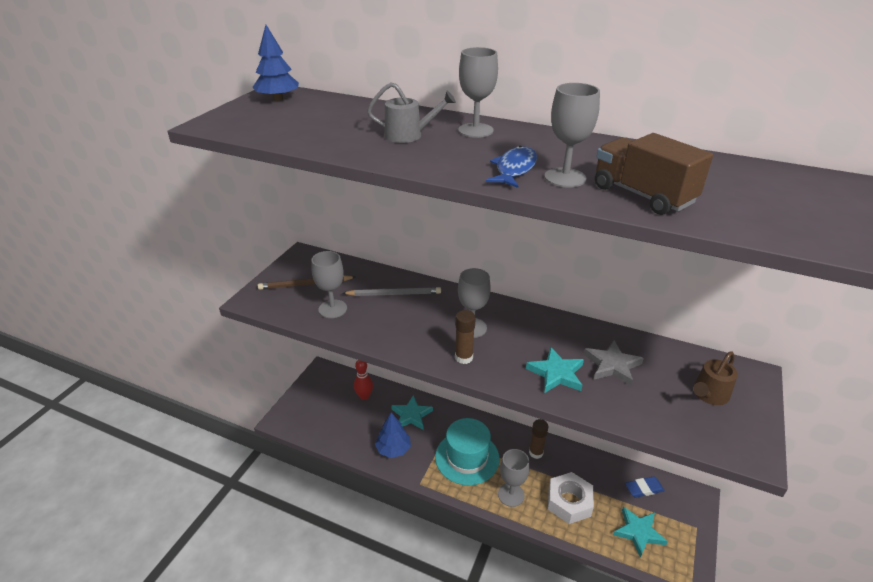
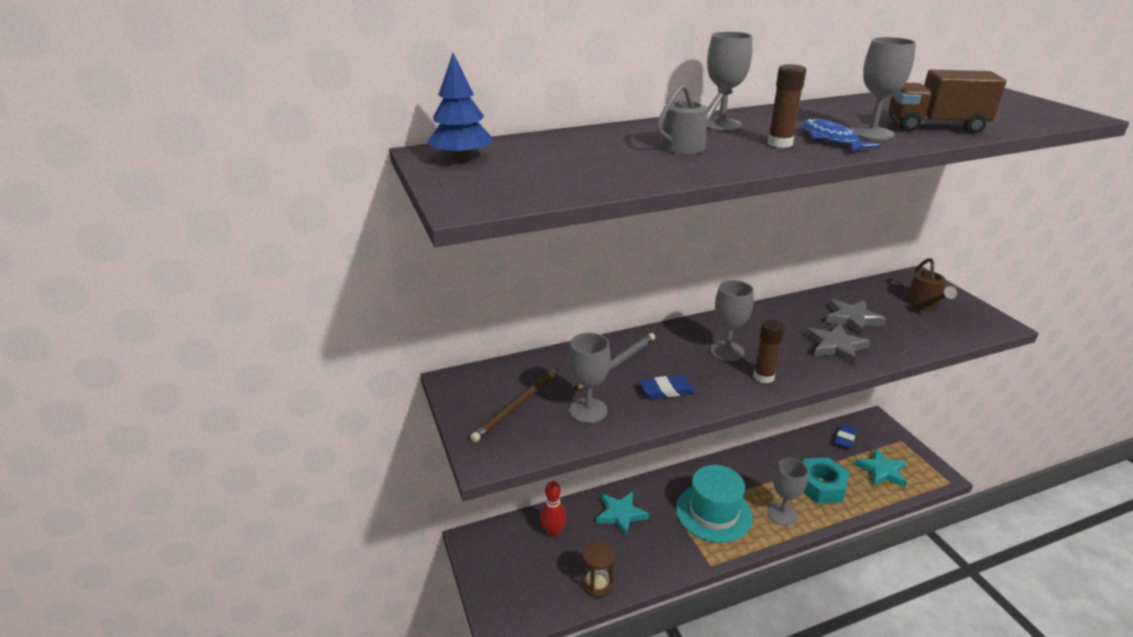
camera: 45 degrees left, 5 degrees down
(347, 440) = (597, 584): none -> brown hourglass
(391, 326) = (666, 390): none -> blue eraser
(393, 449) = (649, 556): blue tree -> none
(536, 453) = (752, 468): brown glue stick -> brown glue stick (780, 143)
(556, 373) = (835, 346): turquoise star -> grey star
(569, 502) = (821, 486): white nut -> turquoise nut

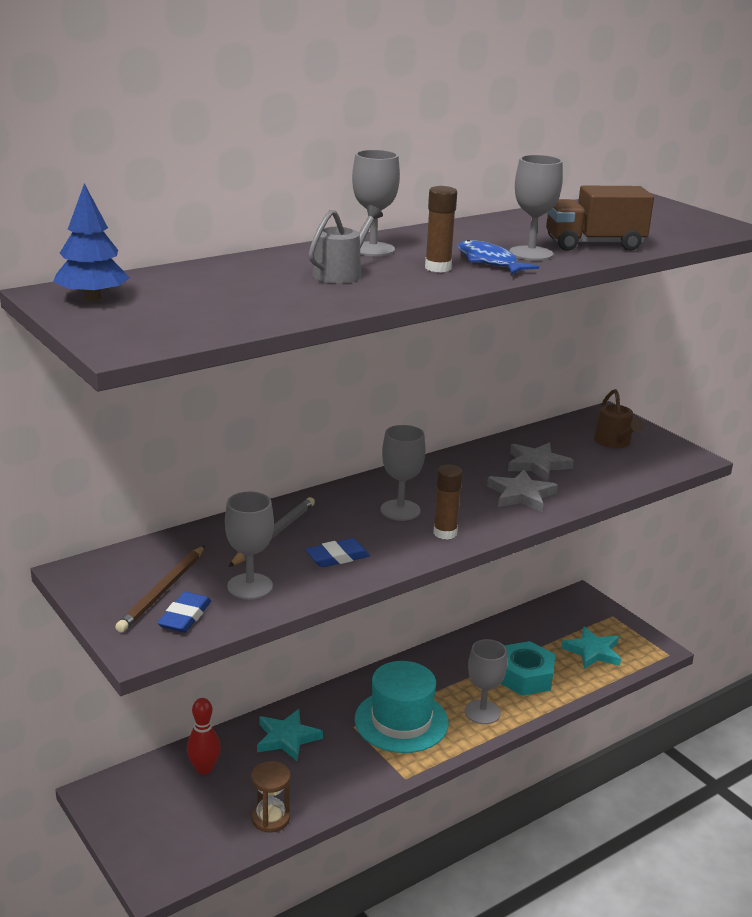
camera: 15 degrees left, 5 degrees down
(845, 439) = (548, 621): blue eraser -> blue eraser (185, 617)

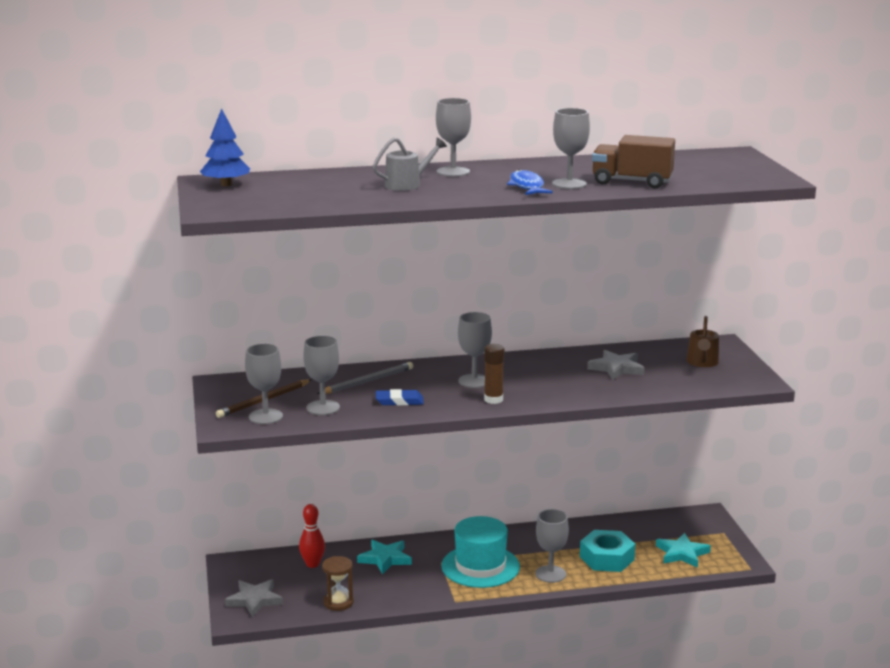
camera: 25 degrees right, 5 degrees down
(185, 617) = (265, 417): blue eraser -> grey goblet
(438, 268) = (482, 187): brown glue stick -> none
(521, 495) = (580, 385): grey star -> grey star (254, 600)

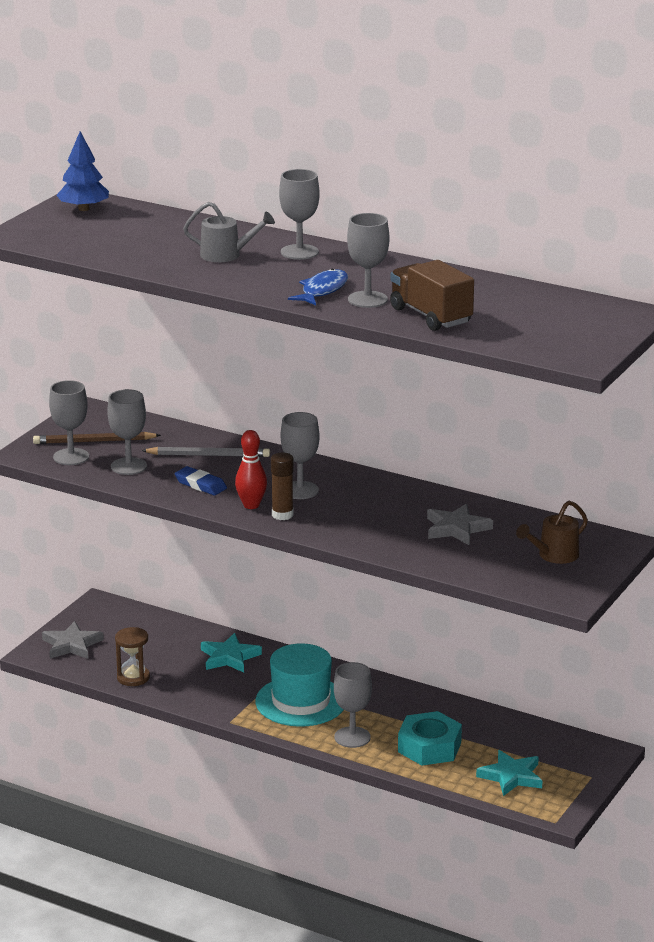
camera: 40 degrees right, 5 degrees up
(312, 564) = (162, 634): red bowling pin -> red bowling pin (251, 505)

